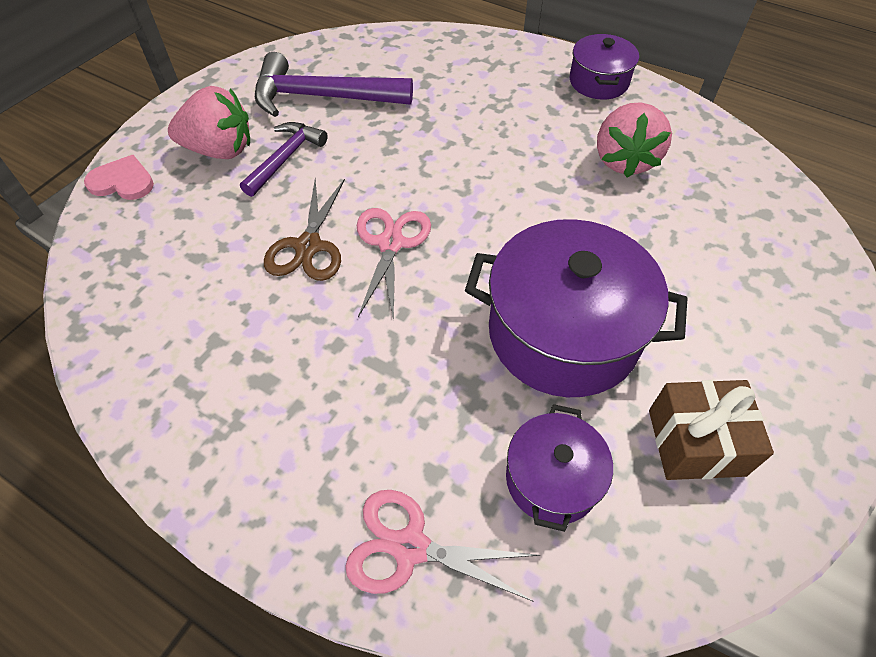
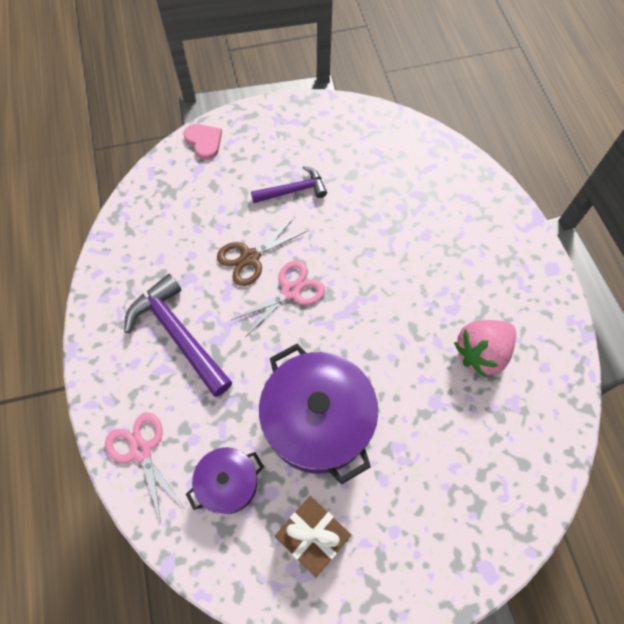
camera: 45 degrees right, 10 degrees up
(220, 150) = (266, 157): pink strawberry -> none
(323, 97) = (354, 162): purple hammer -> purple hammer (178, 335)
(599, 82) = (537, 284): purple pot -> none

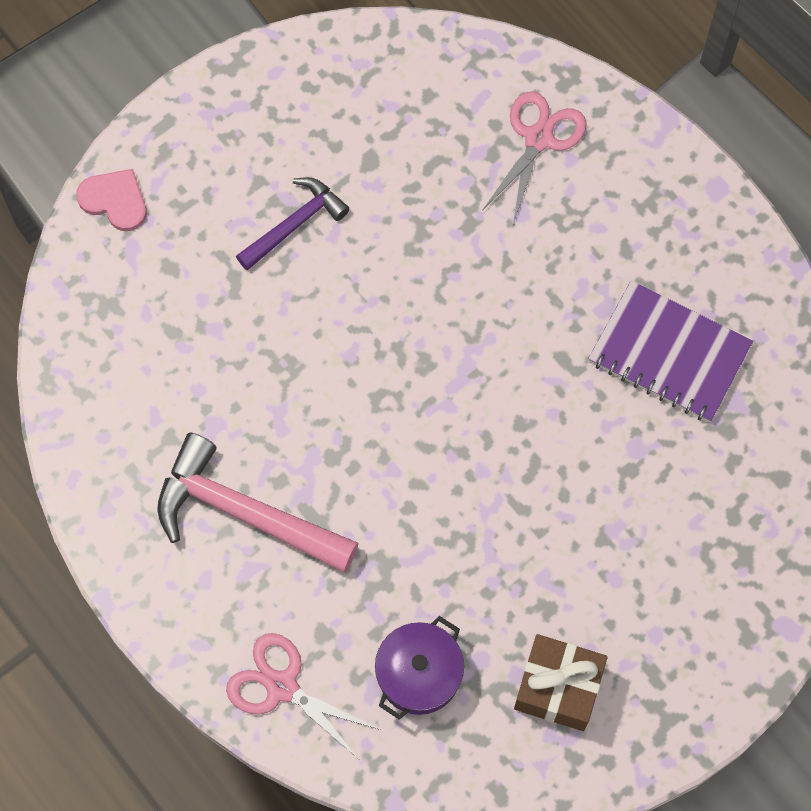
camera: 25 degrees left, 5 degrees up
(178, 335) = (245, 513): purple hammer -> pink hammer
(250, 257) = (285, 356): brown scissors -> none
(291, 291) = (370, 381): pink scissors -> pink scissors (539, 138)
(317, 421) = (495, 543): purple pot -> none
(481, 353) = (669, 354): pink strawberry -> purple notebook

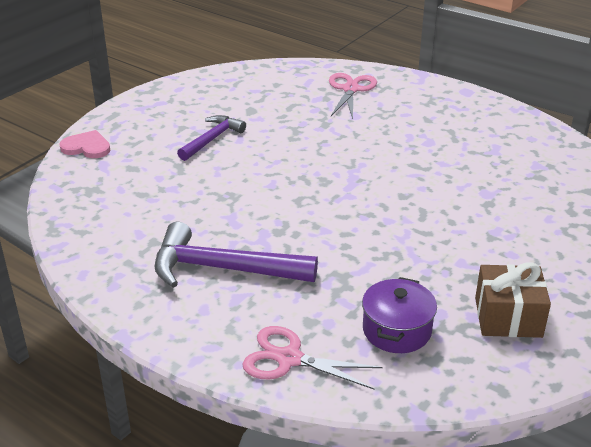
camera: 15 degrees left, 35 degrees down
(245, 513) = (223, 269): pink hammer -> purple hammer
(669, 354) = (481, 153): purple notebook -> none

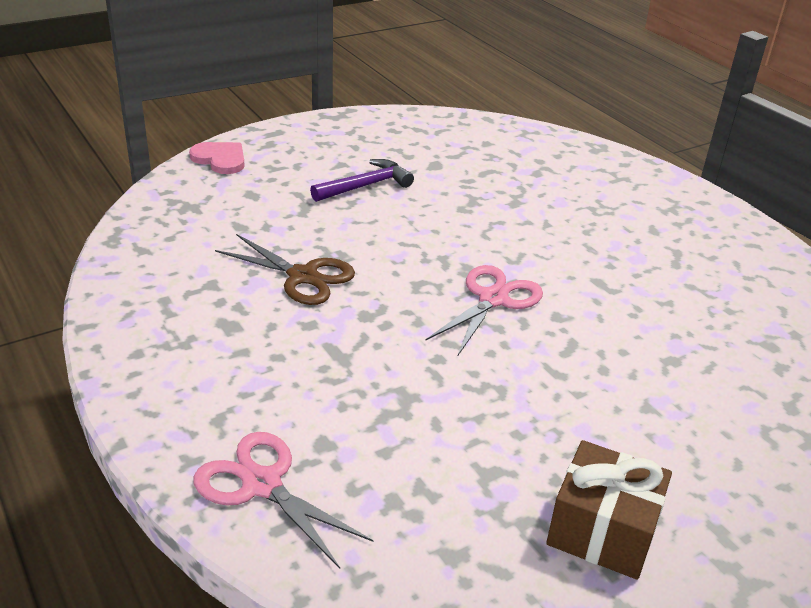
camera: 20 degrees right, 0 degrees up
(215, 217) = (302, 276): none -> brown scissors
(223, 269) = (266, 341): purple hammer -> none
(351, 89) = (575, 170): pink scissors -> pink scissors (493, 299)
(397, 330) = (430, 494): purple pot -> none

